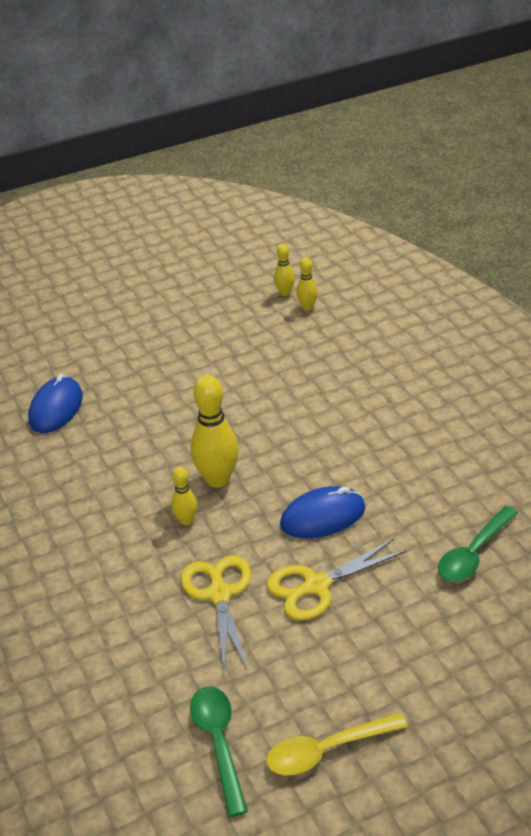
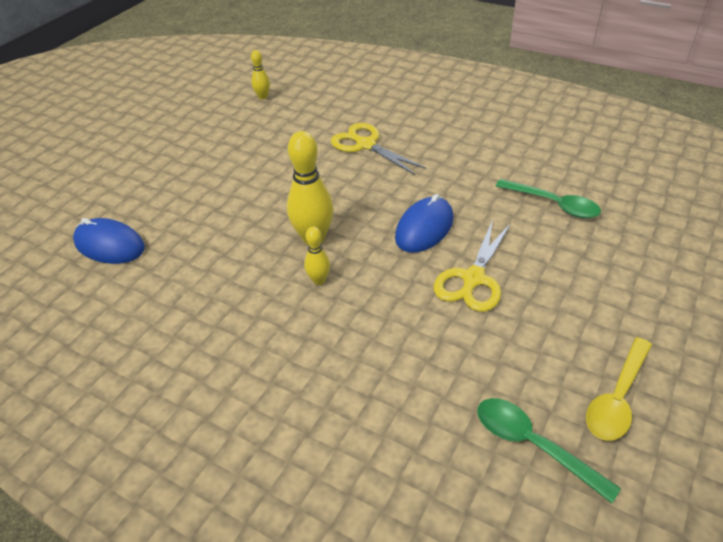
camera: 35 degrees left, 5 degrees up
(56, 408) = (109, 245): blue mouse -> blue mouse turned 45 degrees counterclockwise
(219, 594) = (406, 323): yellow scissors -> yellow scissors (366, 145)
(285, 293) = (235, 94): yellow bowling pin -> none
(474, 553) = (553, 204): green spoon -> green spoon turned 60 degrees counterclockwise

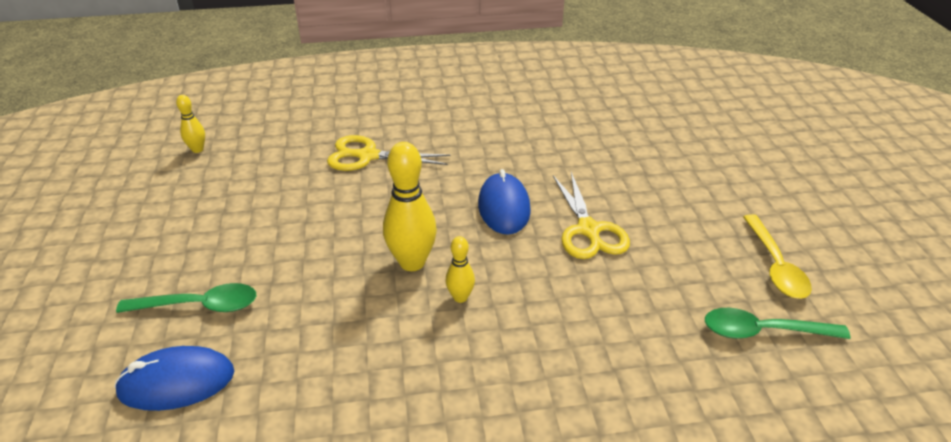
camera: 40 degrees left, 5 degrees down
(553, 204) = (583, 144): green spoon -> green spoon (199, 306)

